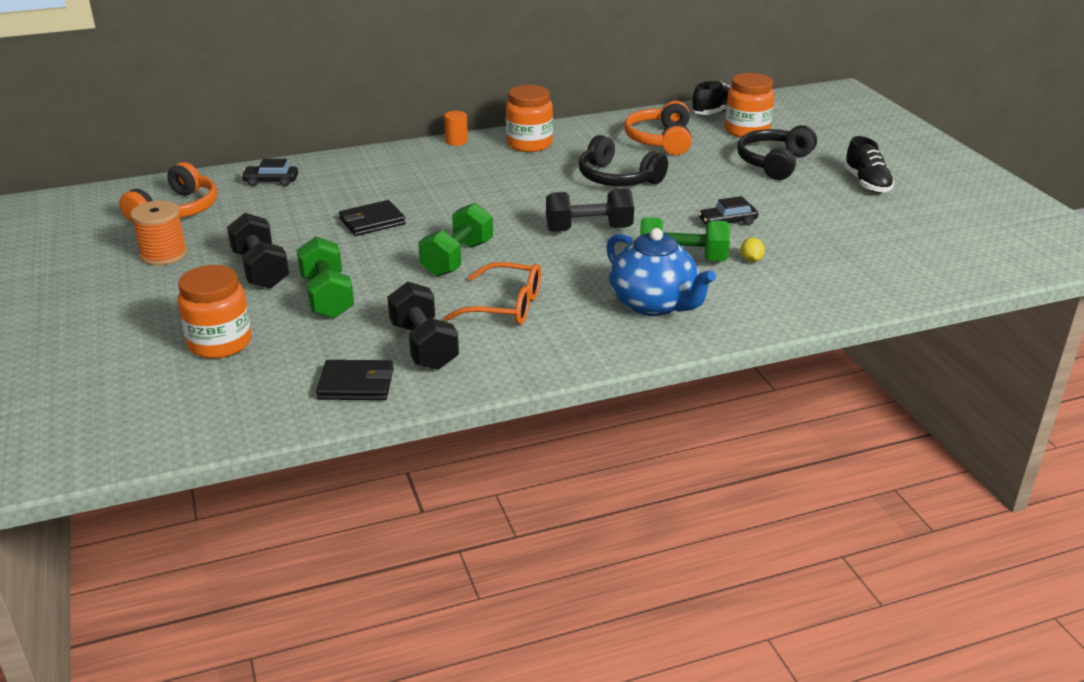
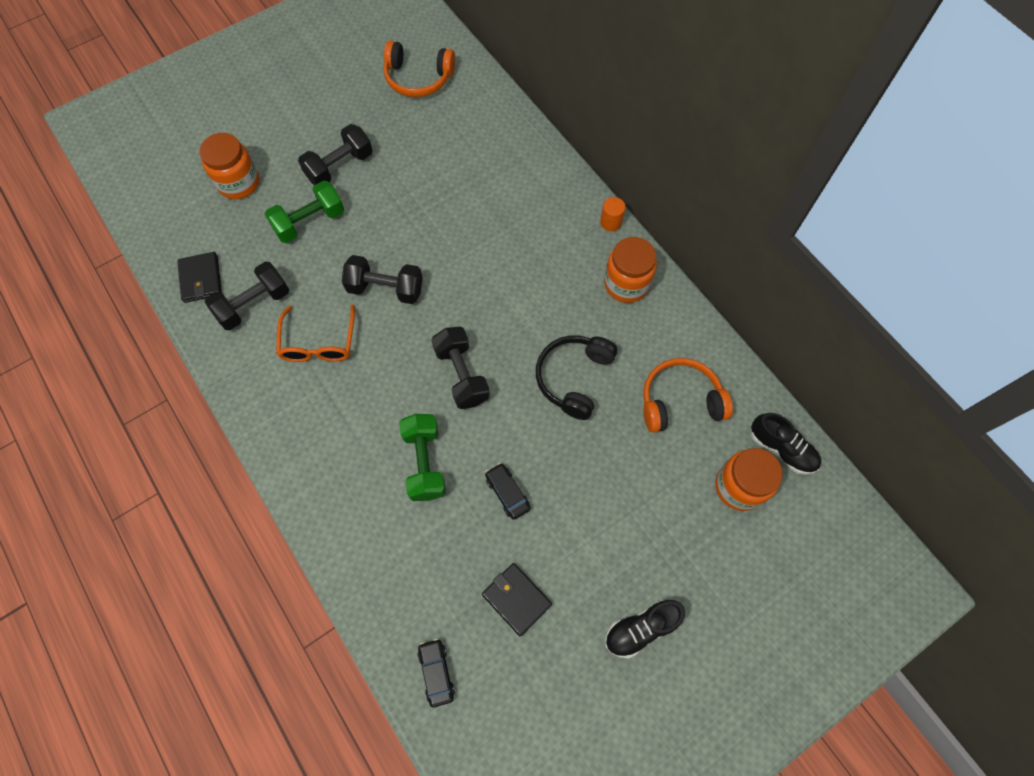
camera: 75 degrees right, 35 degrees up
(164, 254) = (349, 101): orange spool -> none
(271, 181) = (484, 116): black car -> black car (436, 672)
(372, 221) = (433, 210): black wallet -> black wallet (516, 599)
(457, 259) = (385, 289): green dumbbell -> black dumbbell
(654, 304) = (342, 452): blue teapot -> none
(751, 260) = (437, 523): yellow lemon -> none
(774, 163) = (662, 525): black headphones -> none

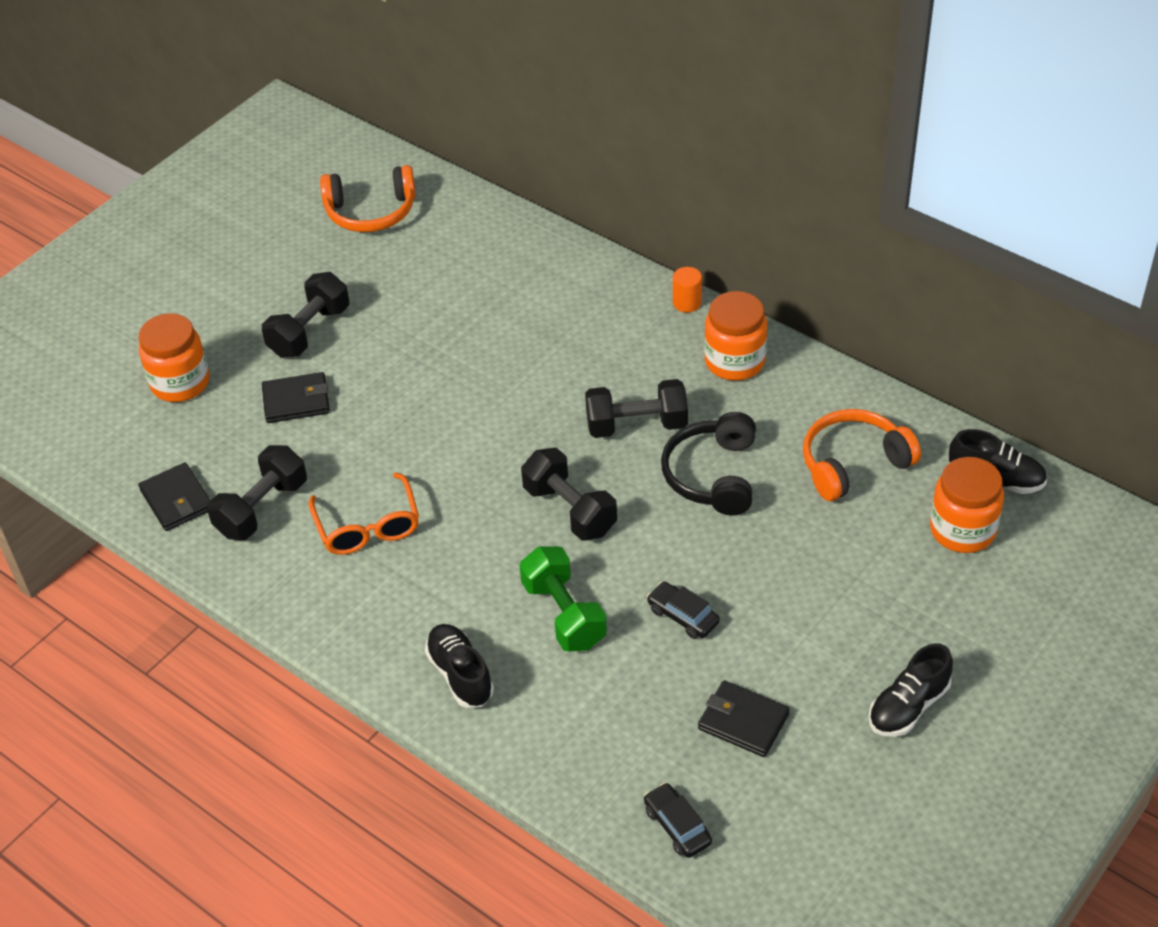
camera: 15 degrees left, 20 degrees down
(309, 222) = (296, 401): green dumbbell -> black wallet
(335, 489) = (460, 675): none -> black shoe
(385, 289) = (430, 446): black dumbbell -> black dumbbell (636, 425)

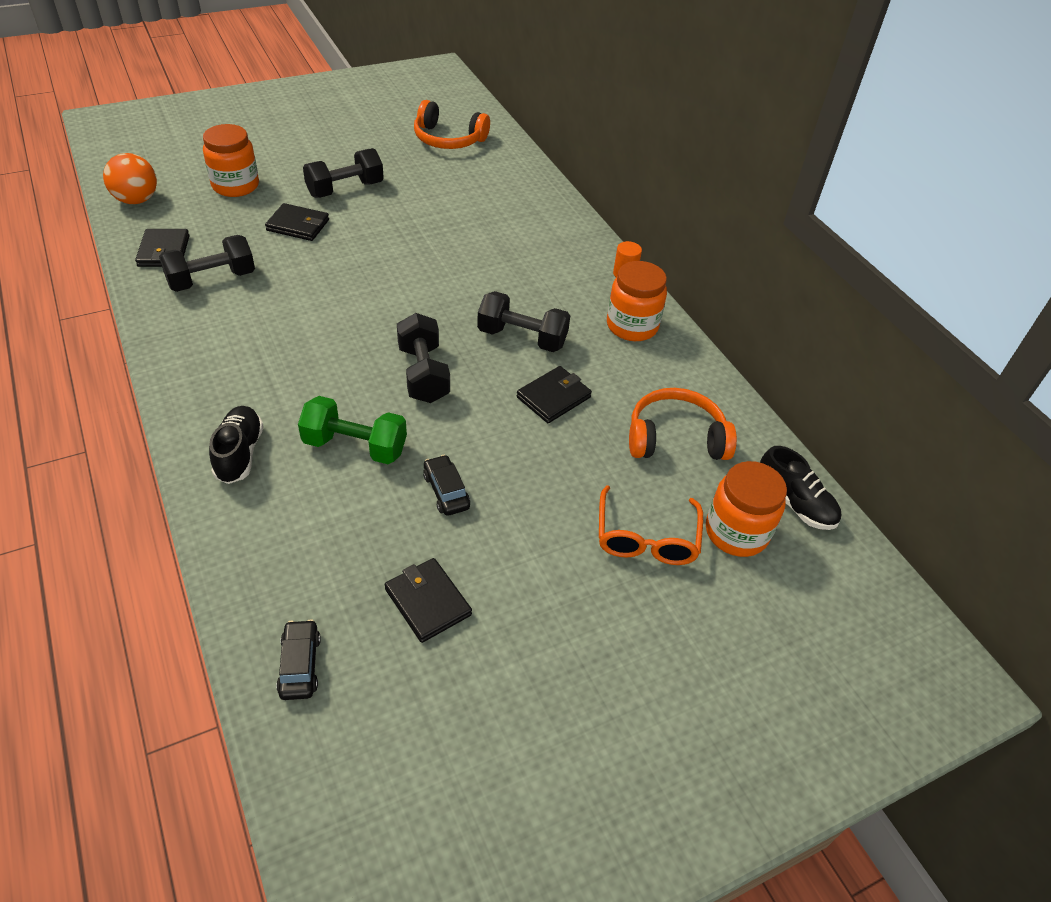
camera: 20 degrees right, 0 degrees up
(83, 452) = (136, 200): none -> orange ball
(368, 526) = (270, 322): orange glasses -> orange glasses (646, 538)
(564, 614) = (355, 446): green dumbbell -> green dumbbell turned 75 degrees counterclockwise
(713, 475) = (553, 397): black headphones -> black wallet
(908, 706) = (583, 663): black shoe -> none

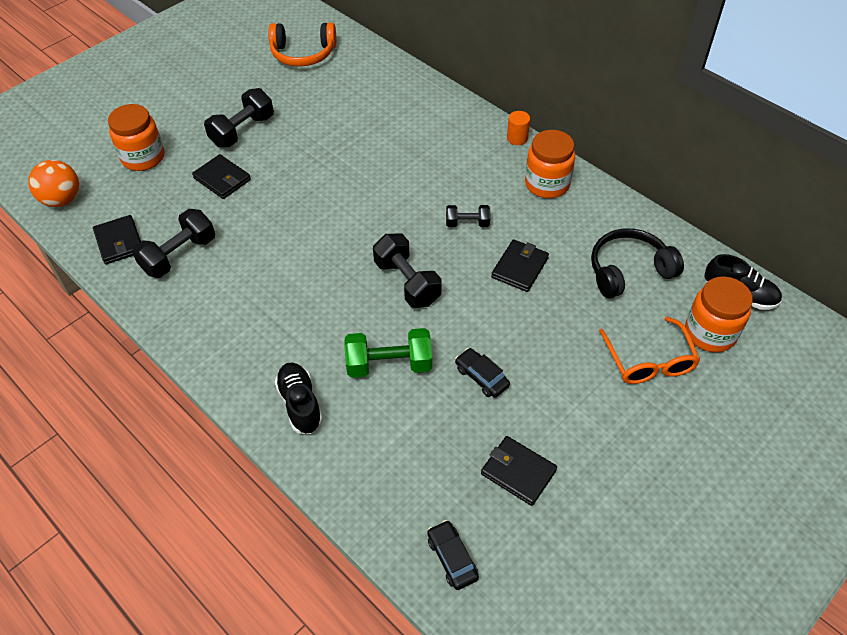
camera: 15 degrees left, 5 degrees up
(298, 225) = (222, 179): black wallet -> black wallet turned 45 degrees clockwise
(522, 338) = (467, 223): black dumbbell -> black dumbbell, size x0.59
(675, 438) = (628, 271): orange headphones -> black headphones

